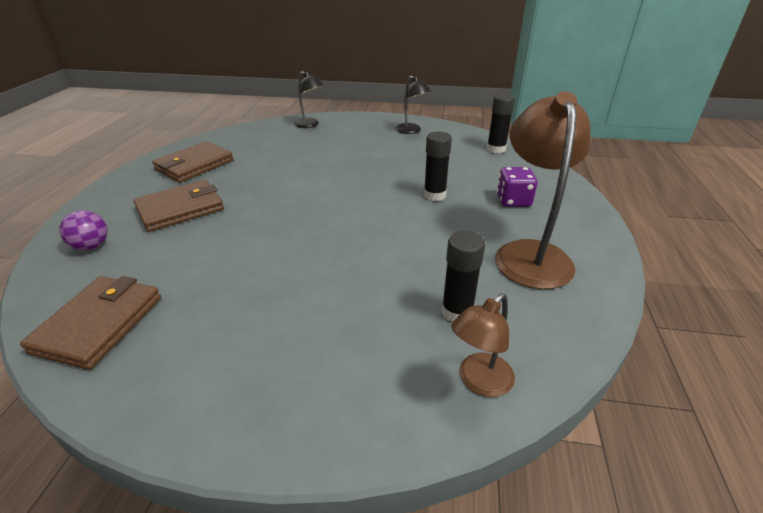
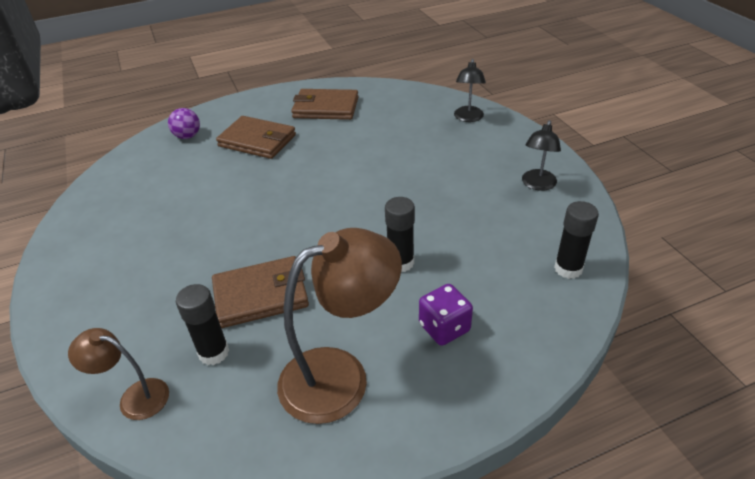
camera: 60 degrees right, 5 degrees up
(99, 324) = (116, 188): brown wallet -> brown wallet (261, 295)

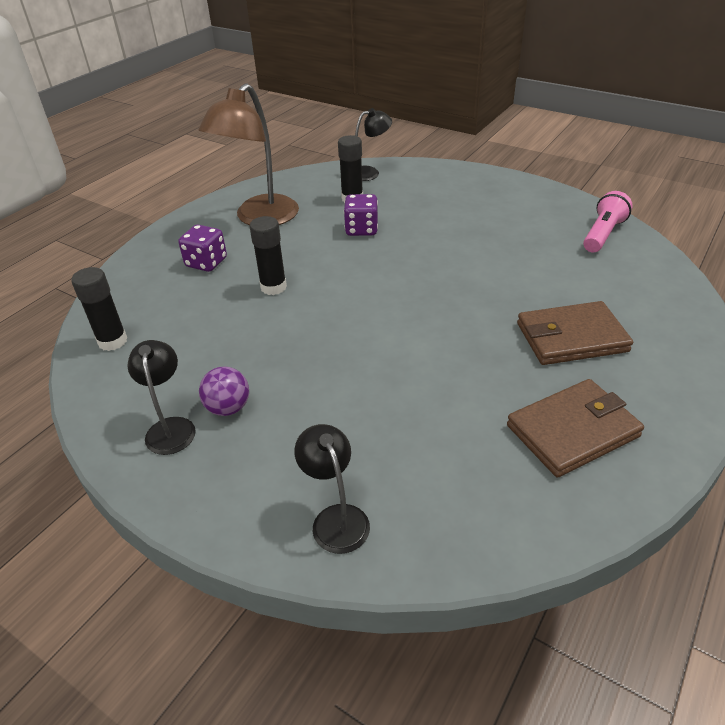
camera: 145 degrees right, 0 degrees up
(110, 192) = (603, 234): none -> pink flashlight
(135, 397) = (370, 172): brown lamp -> black lamp
(188, 136) = (655, 308): purple ball -> purple ball (228, 408)
(261, 295) = (361, 229): brown wallet -> purple dice

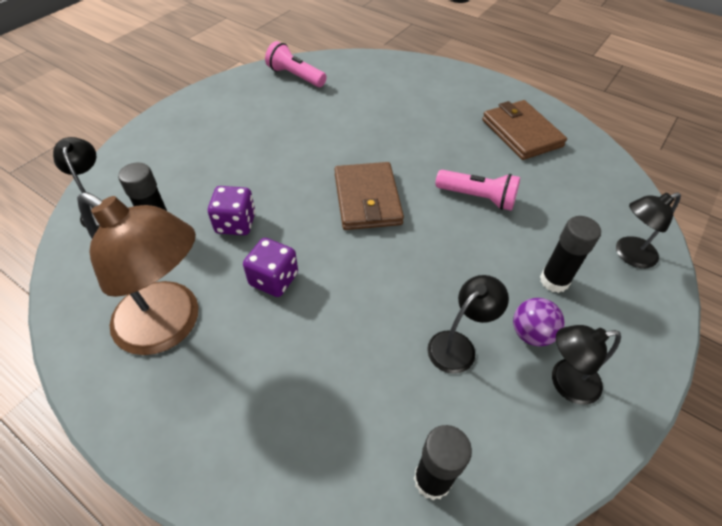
camera: 90 degrees left, 10 degrees up
(206, 262) = (267, 384): purple dice -> purple dice (274, 279)
(223, 357) = (458, 345): none -> black lamp
(273, 287) = (336, 304): black glue stick -> black glue stick (554, 281)
(421, 378) = (477, 198): none -> pink flashlight
(571, 337) = (427, 116): brown wallet -> brown wallet (367, 199)

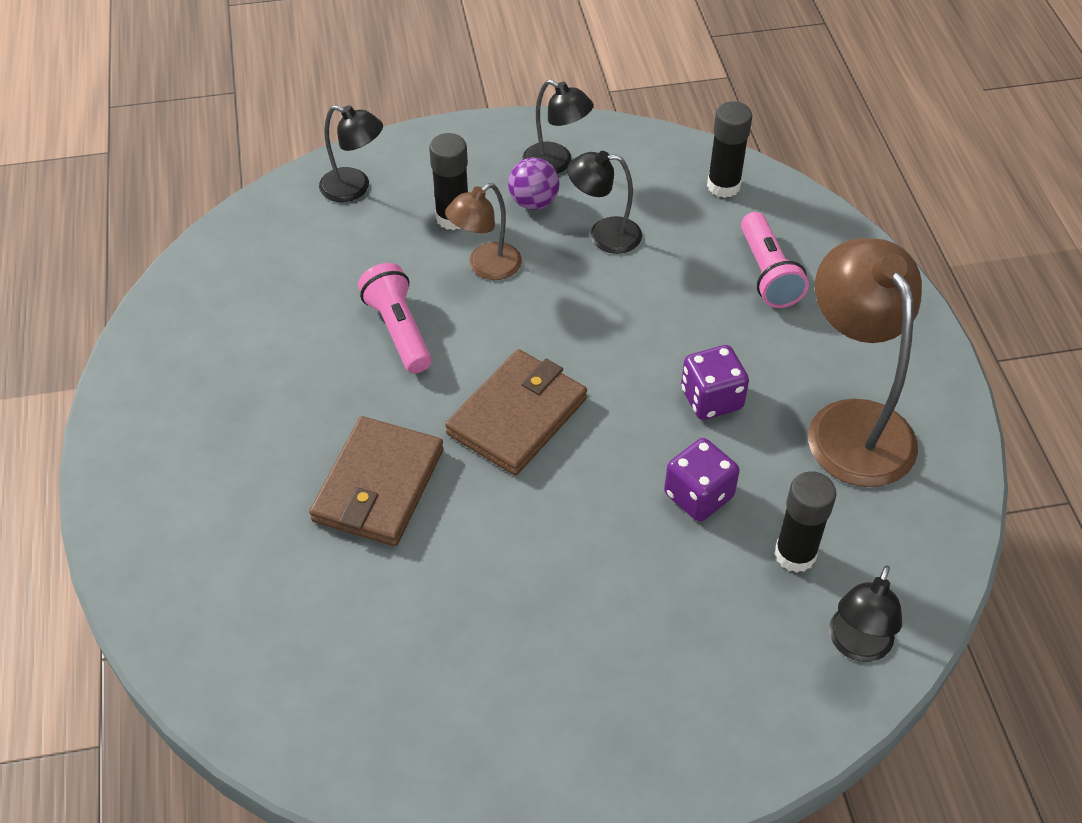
camera: 135 degrees left, 0 degrees up
(295, 76) = (357, 728): pink flashlight -> pink flashlight (767, 274)
(490, 264) = (486, 267): none -> brown lamp
(521, 133) = (219, 364): brown wallet -> brown wallet (378, 485)

